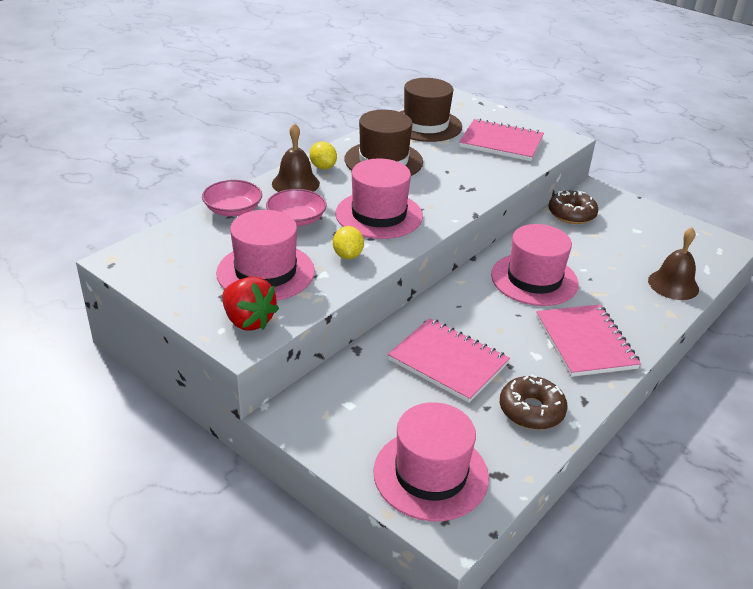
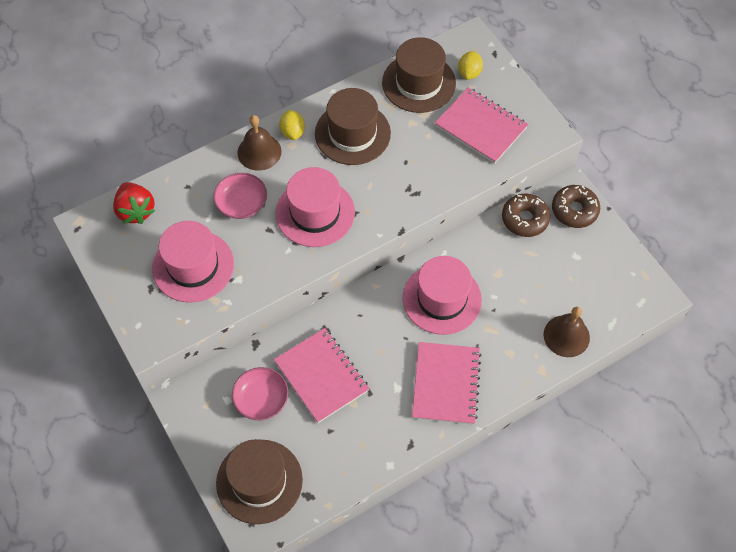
camera: 20 degrees right, 25 degrees up
(233, 210) = (193, 178): pink bowl -> pink bowl (261, 399)
(248, 321) = (161, 320): red strawberry -> red strawberry (136, 211)
(348, 255) = (267, 260): yellow lemon -> yellow lemon (469, 73)
(431, 474) = (259, 481): pink hat -> brown hat
(531, 410) = (363, 443): brown donut -> brown donut (574, 210)

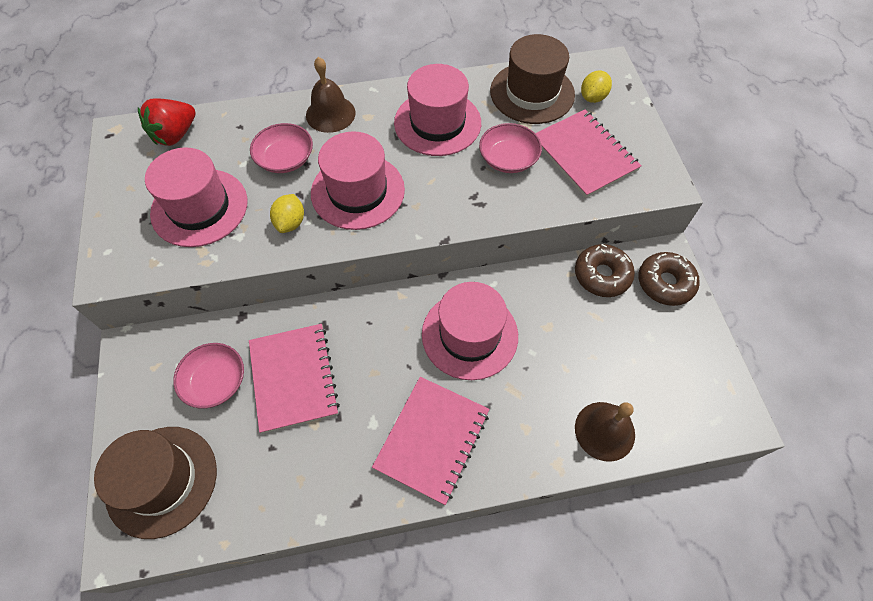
camera: 20 degrees right, 0 degrees up
(136, 211) = (175, 135): red strawberry -> red strawberry turned 45 degrees clockwise
(292, 132) = (375, 104): yellow lemon -> yellow lemon (290, 222)
(352, 133) = (437, 123): brown hat -> pink hat
(422, 148) = (508, 159): none -> pink bowl

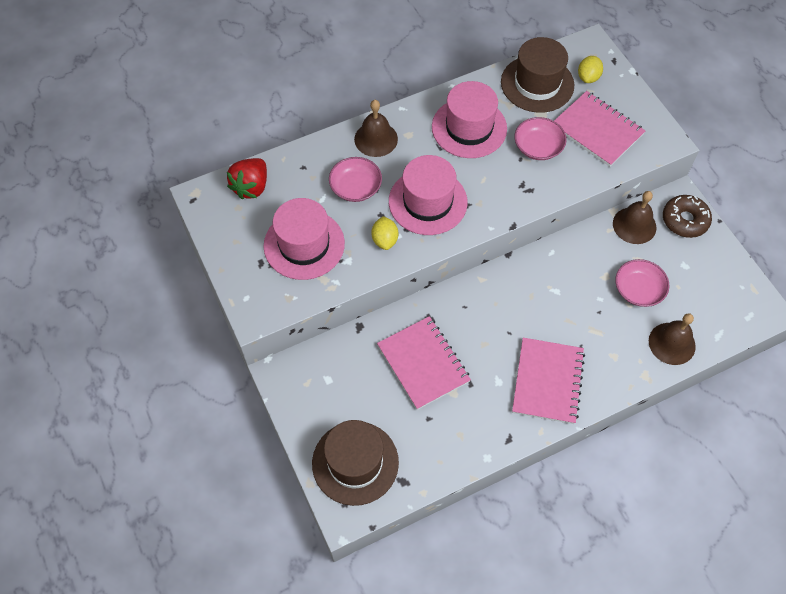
camera: 15 degrees left, 0 degrees up
(215, 381) = (362, 381): pink bowl -> pink bowl (638, 290)
(469, 335) = (547, 297): pink hat -> none
(602, 275) = (634, 225): brown donut -> brown bell

